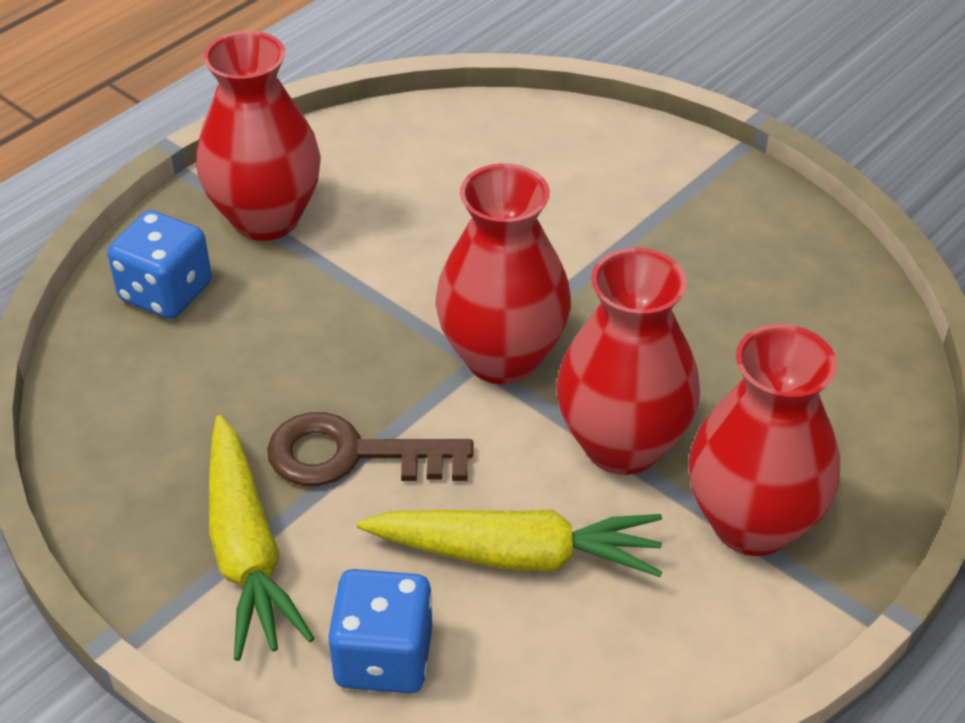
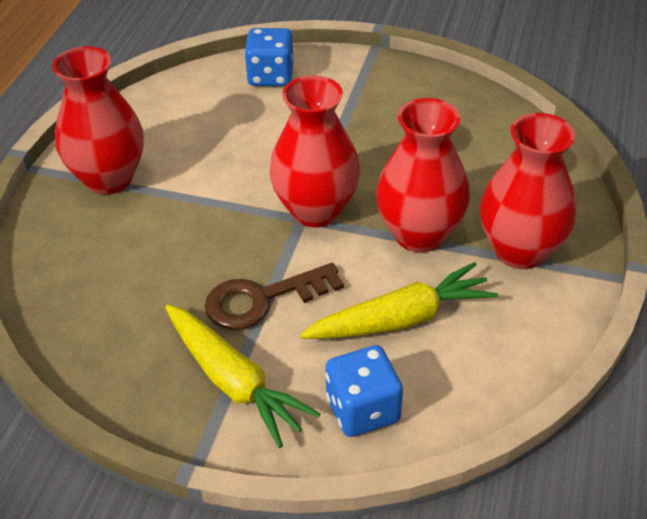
camera: 25 degrees left, 0 degrees up
(166, 292) = (71, 245): blue dice -> blue dice (270, 76)

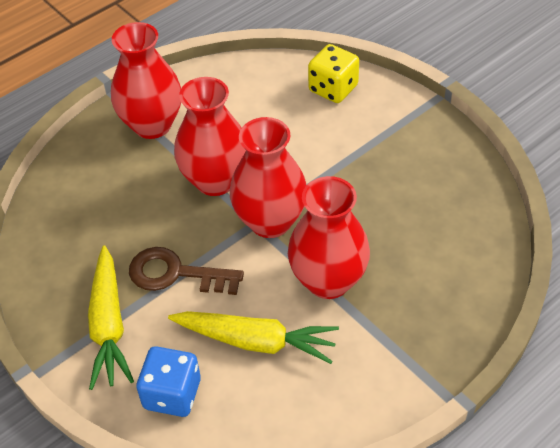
camera: 35 degrees right, 5 degrees up
(270, 76) = (333, 88): blue dice -> yellow dice
(520, 250) = (393, 335): red vase -> red vase (215, 180)

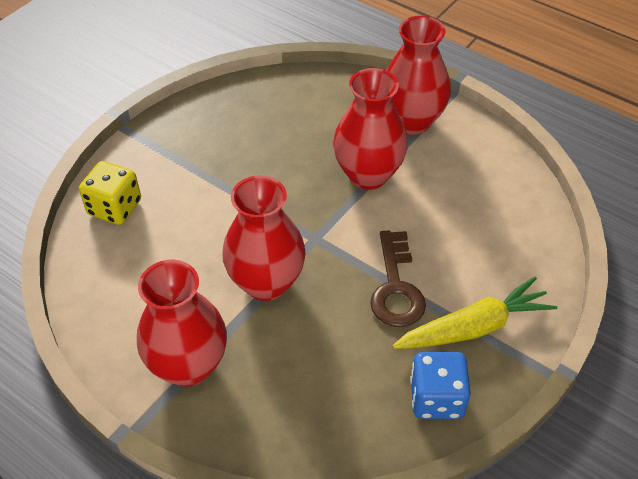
camera: 105 degrees left, 0 degrees up
(172, 394) = (523, 258): blue dice -> blue dice (436, 398)
(256, 341) = (448, 212): yellow carrot -> none
(270, 221) = (311, 227): red vase -> red vase (411, 121)

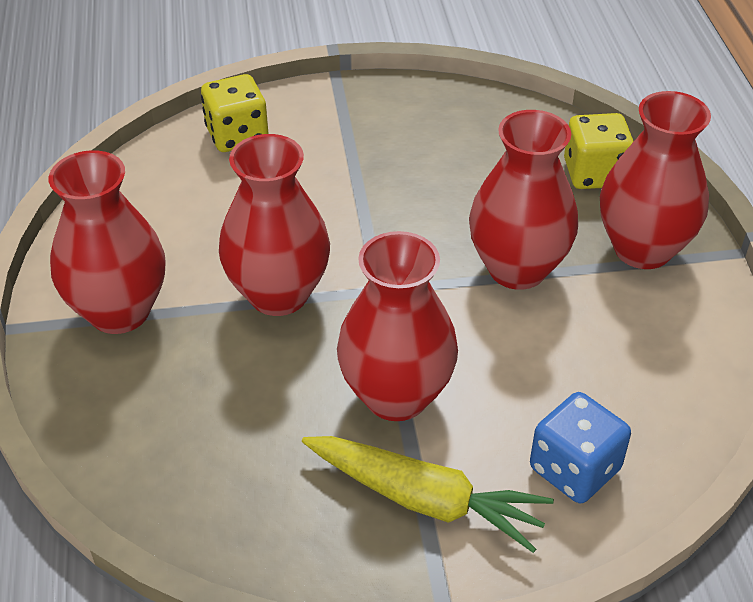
camera: 45 degrees right, 5 degrees down
(341, 95) = (594, 174): none -> yellow dice
(396, 287) = (396, 395): brown key -> red vase
(436, 398) = (291, 530): blue dice -> blue dice (574, 469)

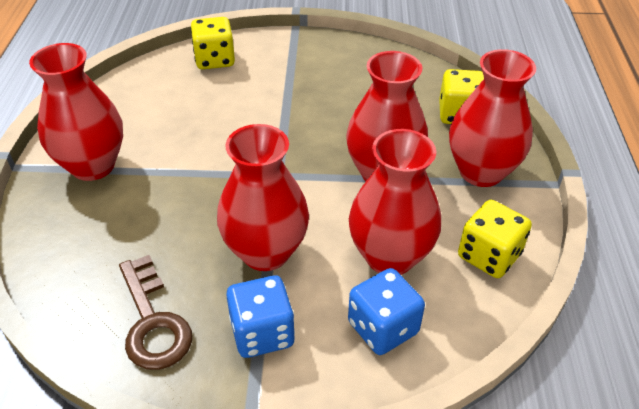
camera: 10 degrees right, 0 degrees up
(278, 294) = (206, 168): red vase -> red vase (390, 257)
(279, 508) = (153, 322): none -> brown key
(425, 500) = (262, 333): yellow carrot -> blue dice
(680, 358) = (489, 256): none -> yellow dice

